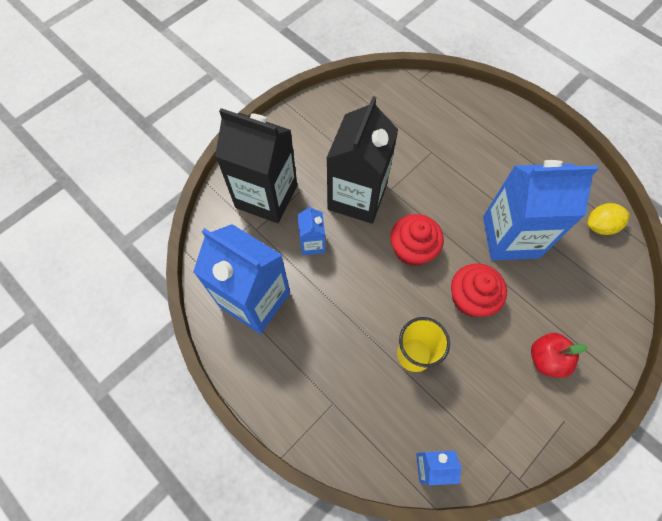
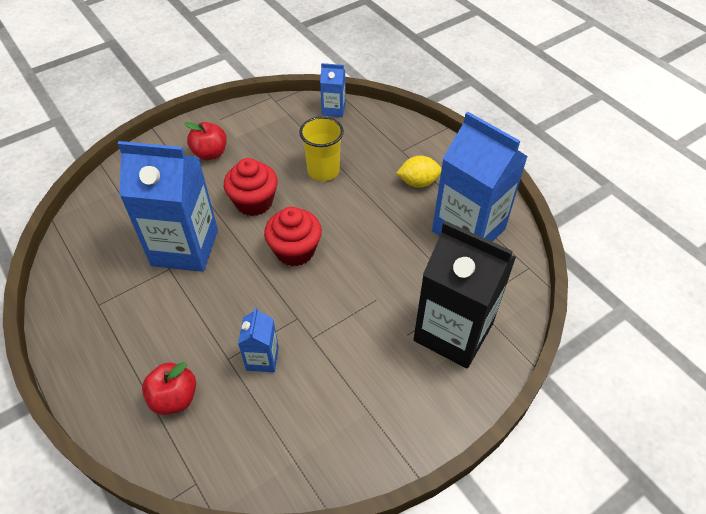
camera: 170 degrees left, 15 degrees down
(312, 243) = (402, 272): blue carton -> blue carton (262, 358)
(357, 197) = (341, 314): black carton -> none
(456, 121) = (174, 398): none -> red apple
(600, 226) = (83, 244): yellow lemon -> yellow lemon (418, 182)

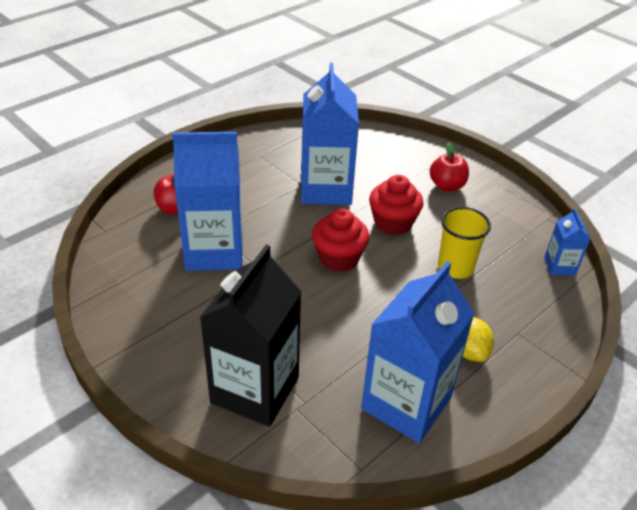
camera: 80 degrees right, 10 degrees down
(262, 358) = (214, 251): blue carton -> blue carton, size x2.14

